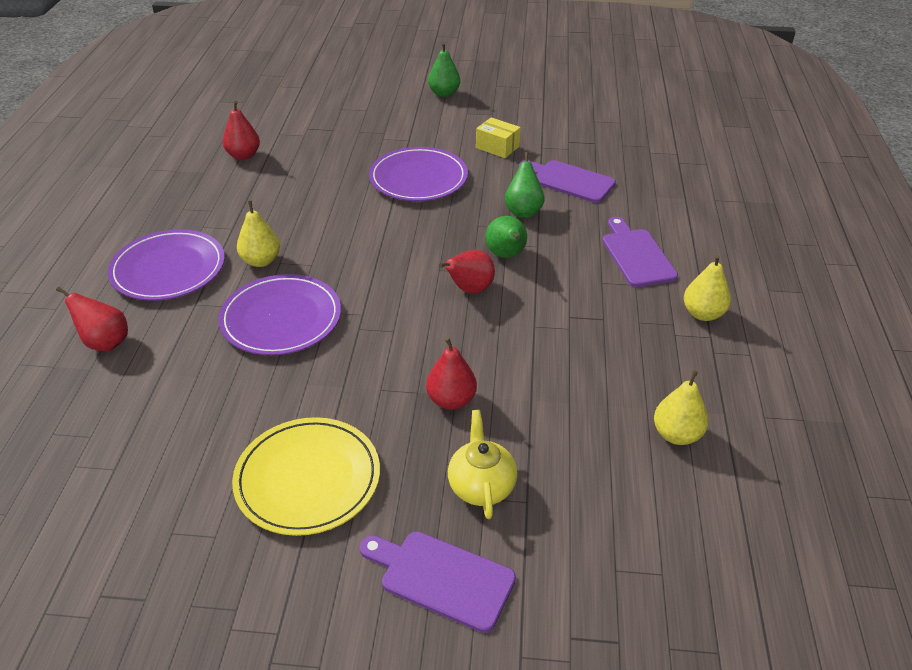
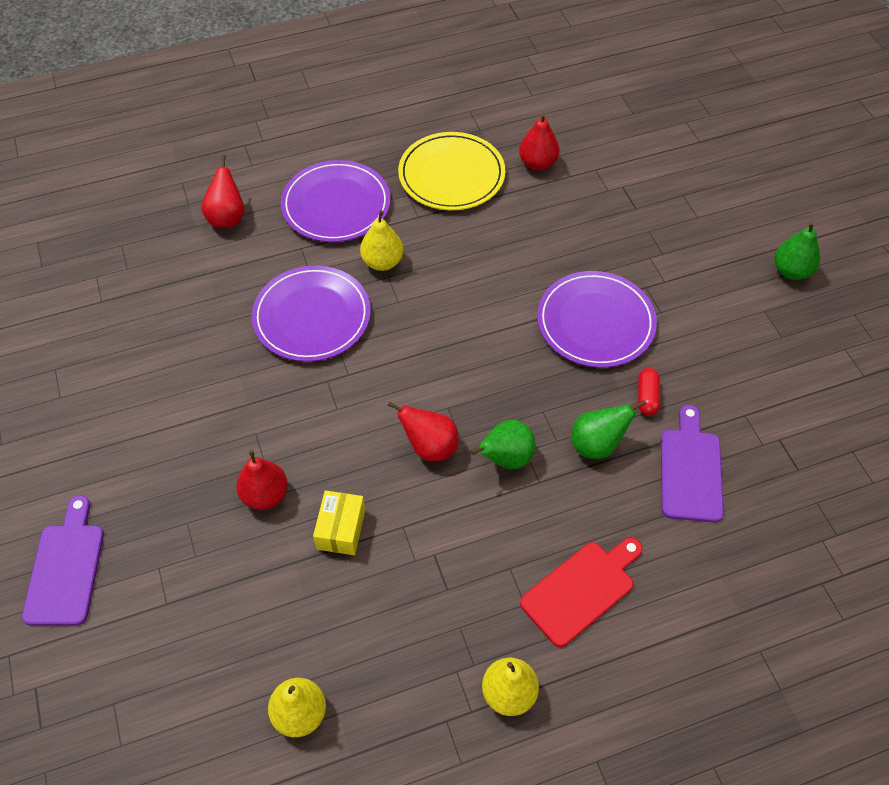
camera: 65 degrees right, 15 degrees up
(307, 479) = (134, 428): yellow plate -> yellow plate (451, 175)
(481, 486) = (171, 560): yellow teapot -> none
(497, 147) = (711, 370): yellow box -> yellow box (341, 529)
(499, 178) = (647, 397): none -> red capsule
(636, 255) = (581, 590): purple cutting board -> red cutting board

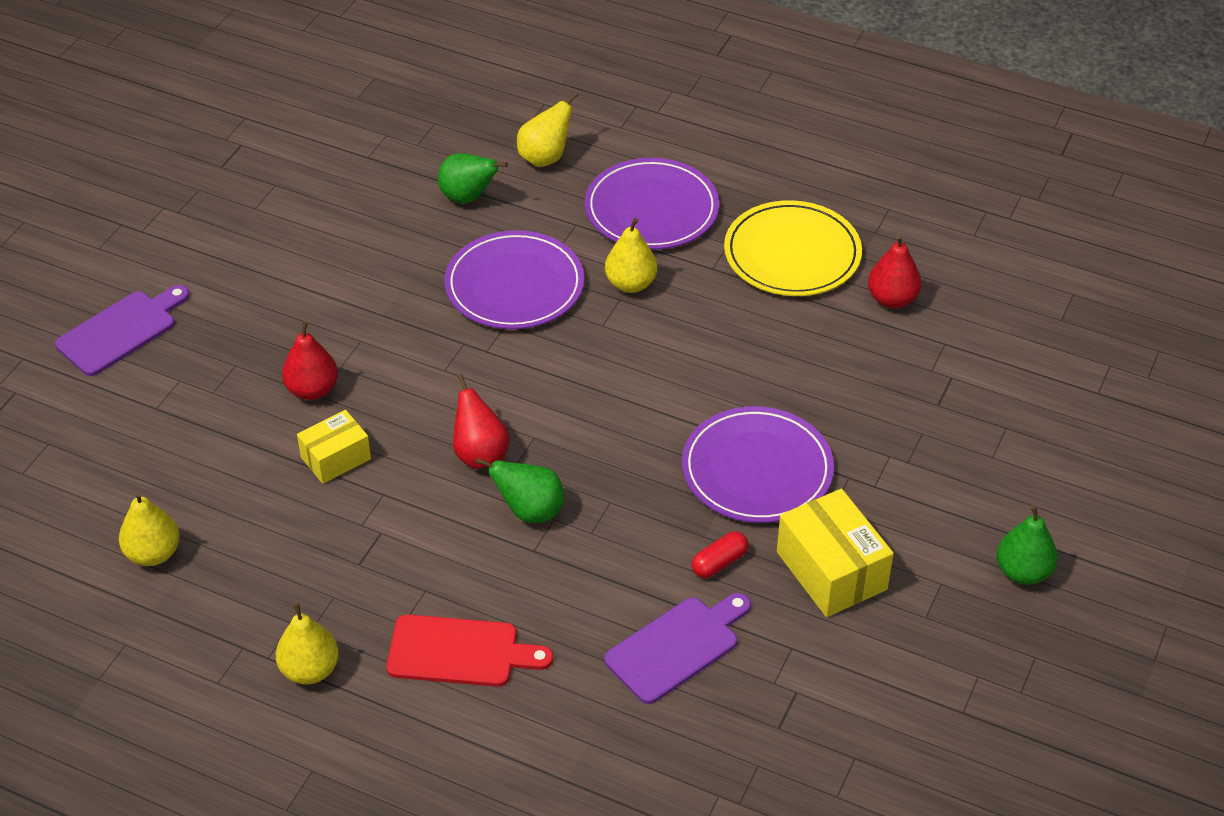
camera: 45 degrees right, 10 degrees down
(227, 218) = (545, 158): red pear -> yellow pear
(597, 444) = (621, 562): green pear -> green pear (468, 197)
(706, 350) = (831, 570): none -> yellow box

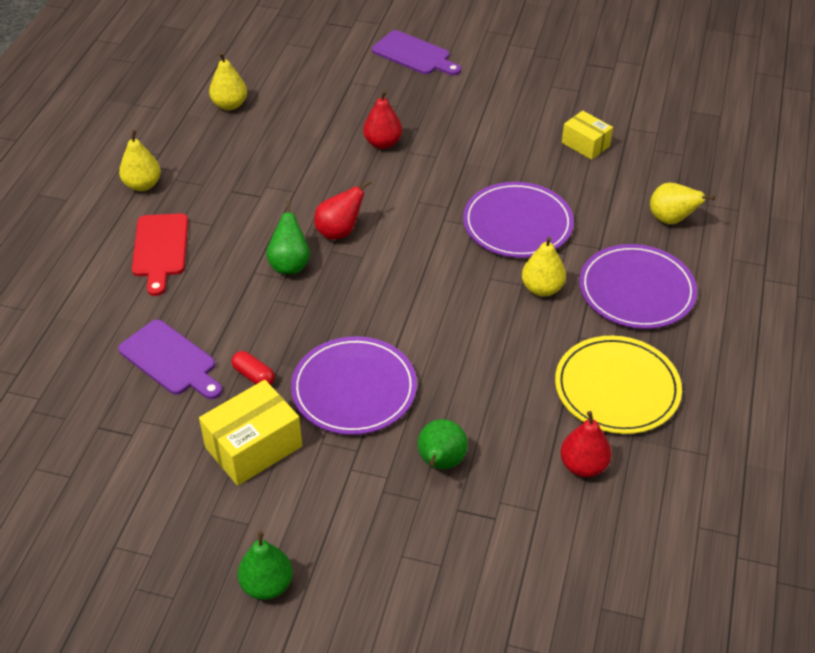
camera: 80 degrees right, 0 degrees up
(336, 458) = (322, 164): yellow box -> yellow box (585, 144)
(468, 197) = (605, 185): green pear -> green pear (440, 462)

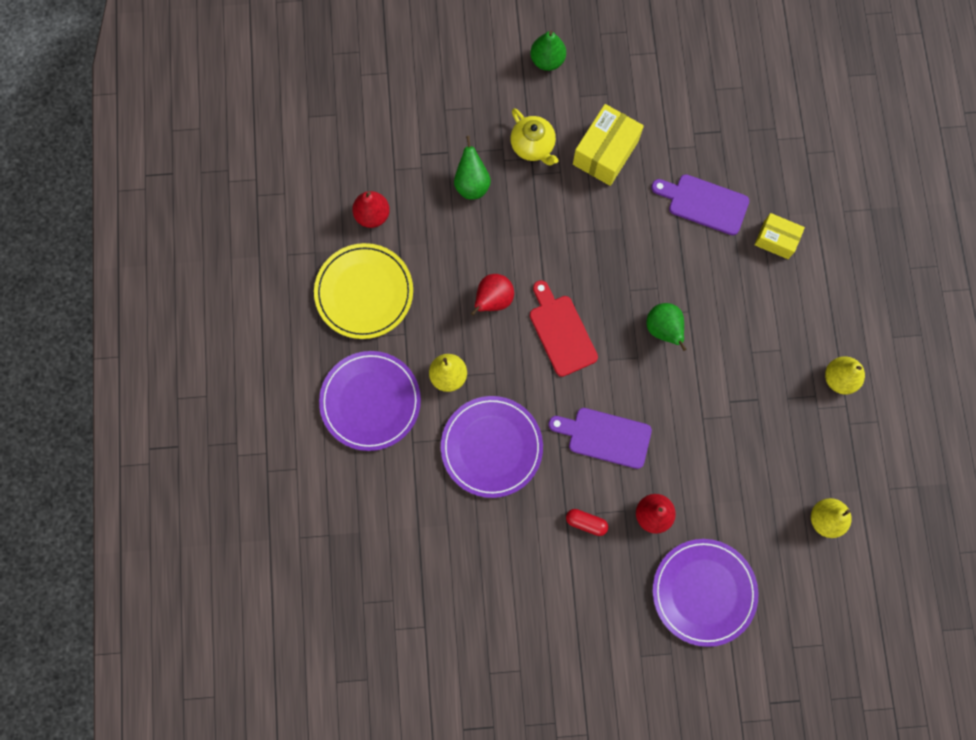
camera: 160 degrees right, 30 degrees up
(160, 249) = (778, 309): red cutting board -> red cutting board (561, 332)
(254, 376) = (636, 211): red capsule -> red capsule (586, 522)
(339, 232) = (640, 382): red pear -> red pear (493, 300)
(341, 482) = (533, 146): none -> yellow teapot
(354, 389) = (557, 224): purple plate -> purple plate (704, 592)
(414, 54) = (680, 675): purple cutting board -> purple cutting board (605, 437)
(585, 144) = (460, 584): yellow box -> yellow box (776, 240)
(671, 220) = (357, 501): yellow pear -> none

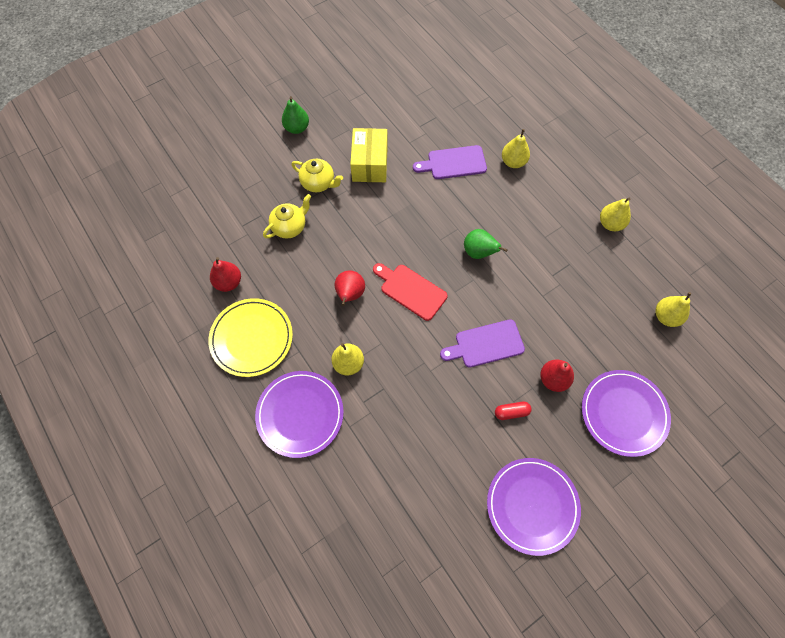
camera: 30 degrees left, 10 degrees down
(472, 184) = (290, 227): green pear -> yellow teapot
(491, 447) = (410, 397): purple plate -> purple plate (532, 505)
(776, 240) = (513, 162): yellow box -> yellow pear

